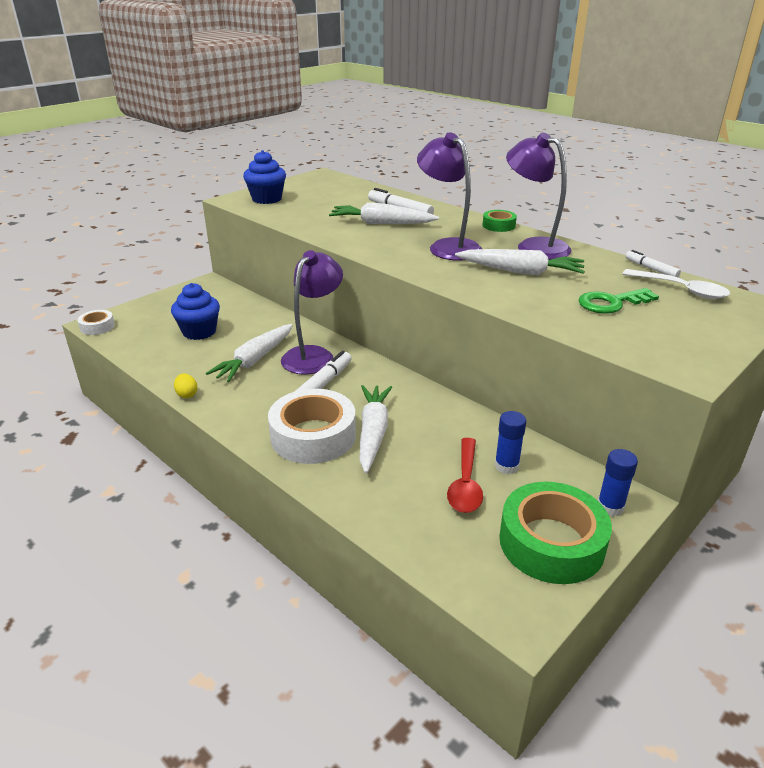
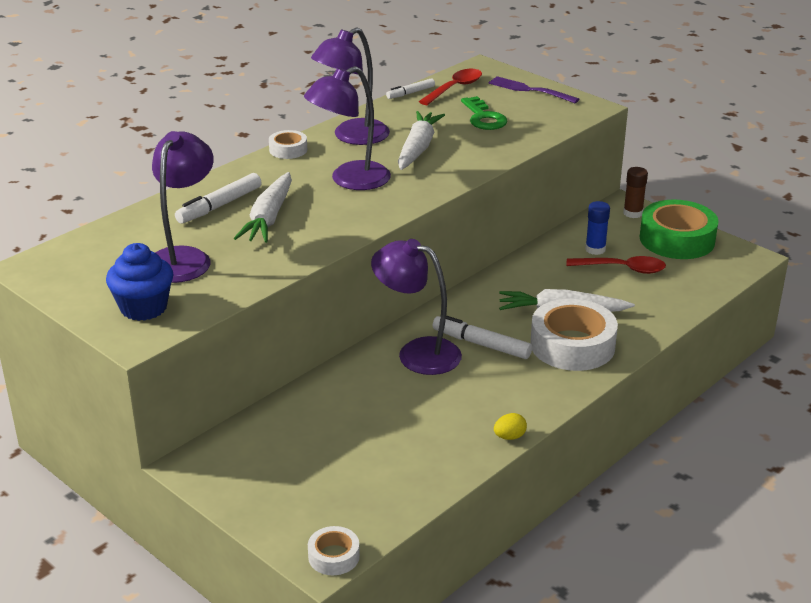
camera: 90 degrees left, 0 degrees up
(199, 332) = (355, 450): blue cupcake -> none
(255, 360) = (430, 395): white carrot -> none
(326, 204) = (183, 258): none -> purple lamp
(498, 225) = (288, 150): green tape -> white tape
(610, 507) = (633, 213): blue glue stick -> brown glue stick
(681, 290) = (455, 88): white spoon -> red spoon
(712, 332) = (530, 90): none -> purple fork

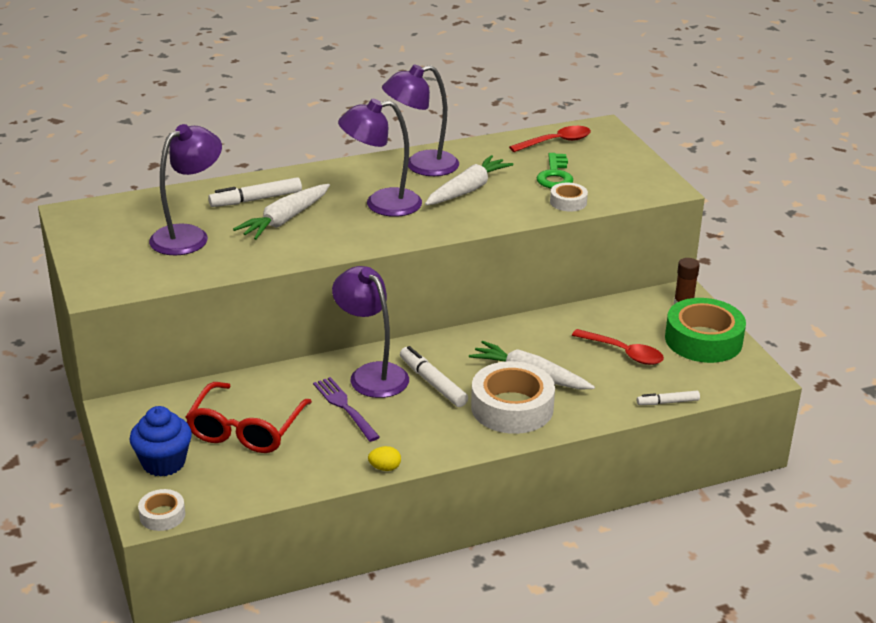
camera: 25 degrees right, 0 degrees up
(144, 308) = (123, 268): blue cupcake -> blue cupcake (163, 463)
(288, 150) = (356, 165): white tape -> white tape (568, 202)
(342, 442) = (246, 429): none -> red glasses
(410, 93) = (511, 137): white marker -> white marker (667, 402)
(530, 90) = (625, 159): purple fork -> purple fork (344, 407)
(595, 249) = (614, 328): blue glue stick -> none

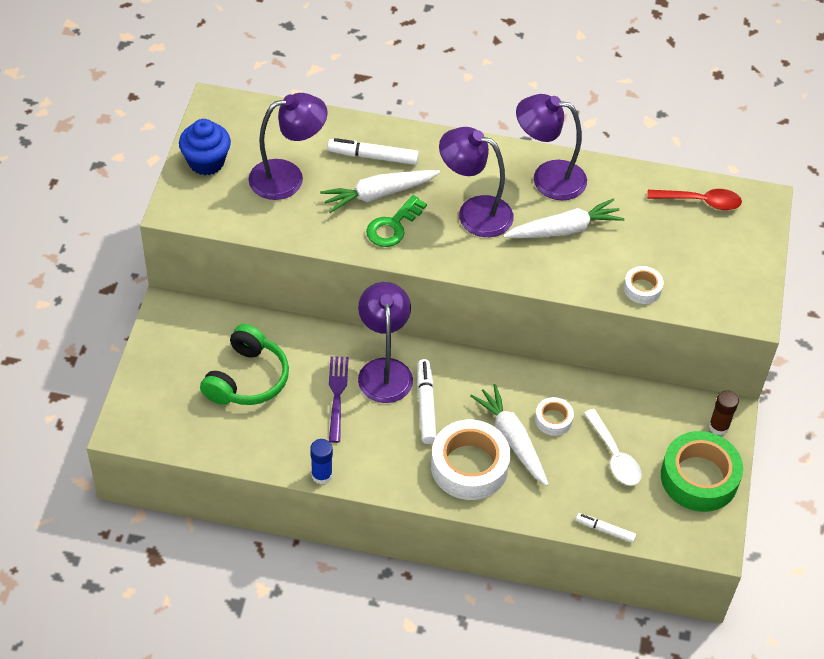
camera: 30 degrees right, 20 degrees up
(162, 515) = (131, 433): white tape -> white tape (553, 419)
(163, 463) = (165, 381): blue cupcake -> blue cupcake (206, 162)
(246, 429) = (247, 379): red glasses -> green headphones
(385, 468) = (321, 475): yellow egg -> blue glue stick
(555, 175) = (660, 248): green key -> green key (393, 226)
(624, 353) = (614, 456): red spoon -> white spoon

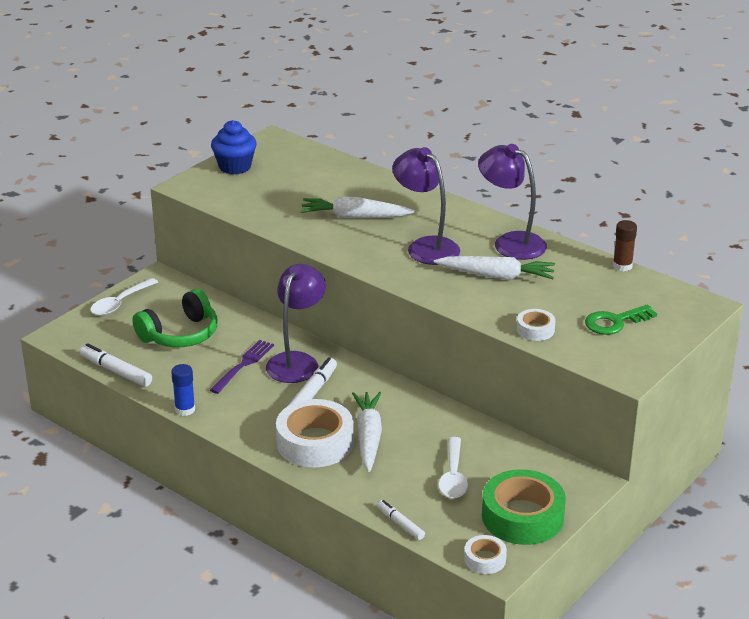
camera: 30 degrees right, 20 degrees down
(155, 360) = (120, 303): none -> white spoon
(288, 177) = (290, 190): purple lamp -> none
(373, 157) = (371, 195): white marker -> white marker (116, 371)
(393, 226) = (349, 237): green key -> green key (615, 322)
(553, 419) = (417, 435): white tape -> white tape (485, 559)
(700, 202) = (641, 291): red spoon -> none
(718, 426) = (572, 487): brown glue stick -> brown glue stick (622, 266)

